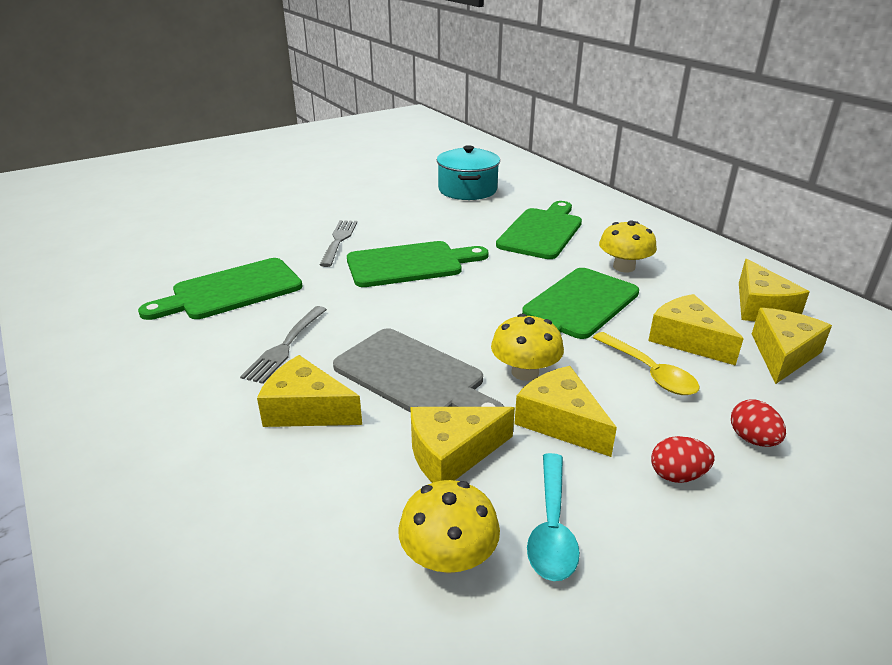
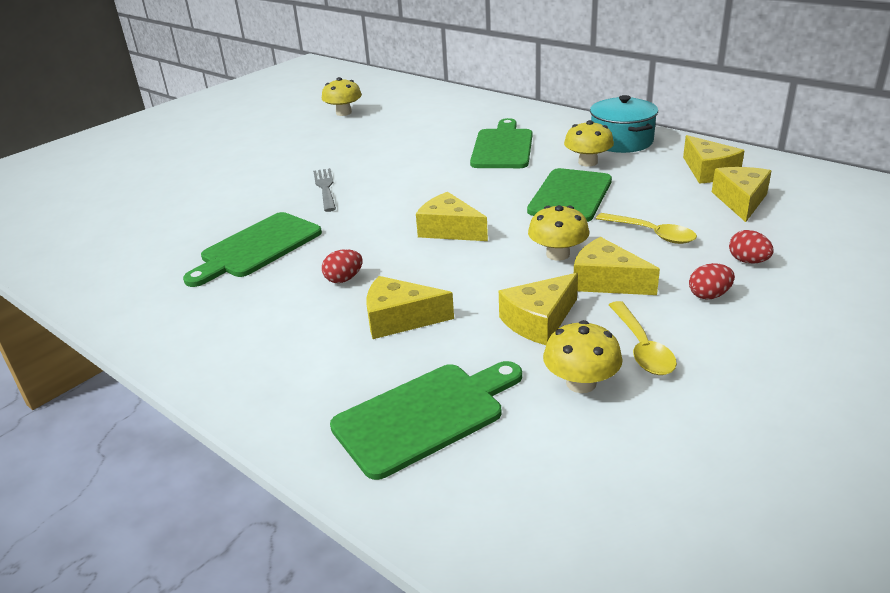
camera: 15 degrees left, 0 degrees up
(285, 346) = (344, 279): grey fork -> red egg
(410, 166) = (343, 113): none -> yellow mushroom
(410, 264) = (405, 194): green cutting board -> green cutting board (425, 416)
(414, 376) = (471, 277): grey cutting board -> none
(467, 190) = (413, 124): turquoise pot -> turquoise pot (621, 141)
(552, 527) = (642, 347): turquoise spoon -> yellow spoon
(687, 340) = (667, 206): yellow cheese -> yellow cheese (449, 230)

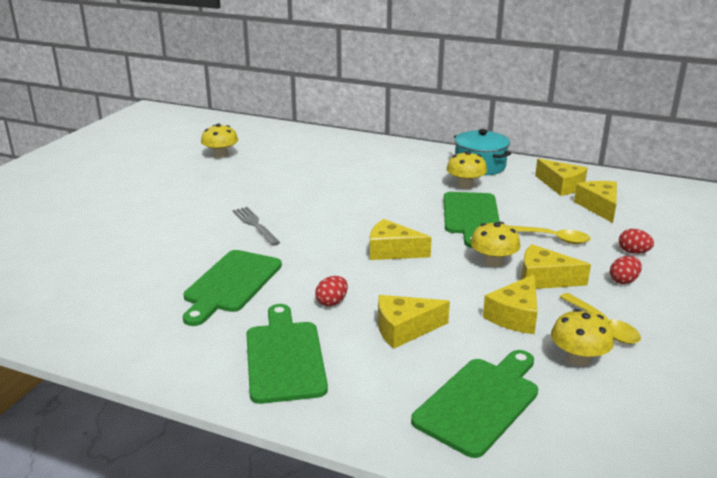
camera: 20 degrees left, 5 degrees down
(502, 147) = (387, 177): green cutting board -> green cutting board (284, 357)

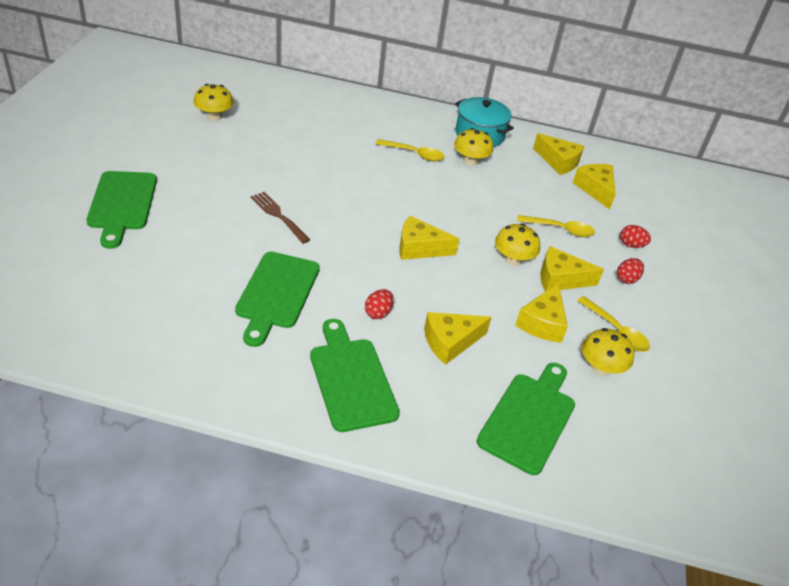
camera: 15 degrees left, 15 degrees up
(255, 225) = (278, 215): grey fork -> brown fork
(407, 180) = (414, 154): none -> yellow spoon
(471, 216) = (483, 202): green cutting board -> green cutting board (122, 204)

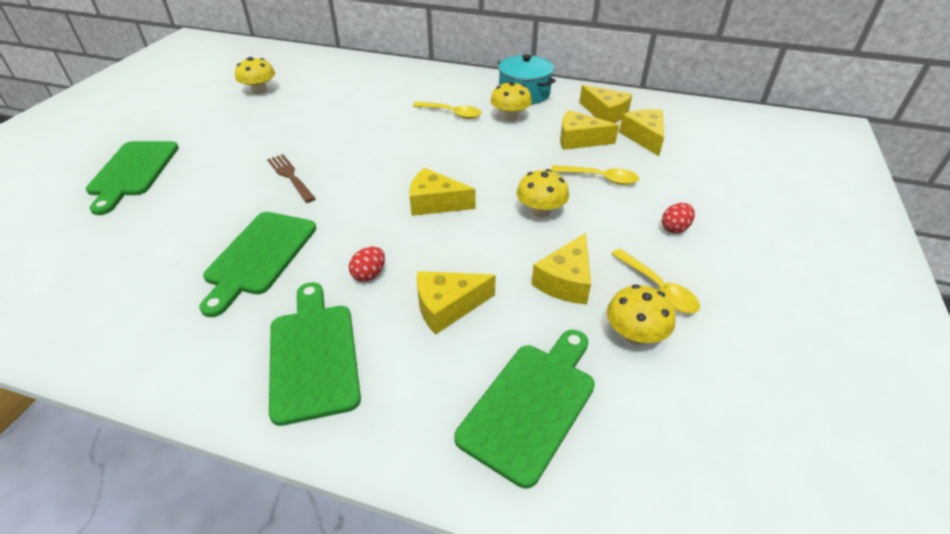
camera: 10 degrees right, 0 degrees up
(560, 279) = (594, 230): yellow cheese -> yellow cheese (579, 140)
(631, 245) = (682, 191): red egg -> none

